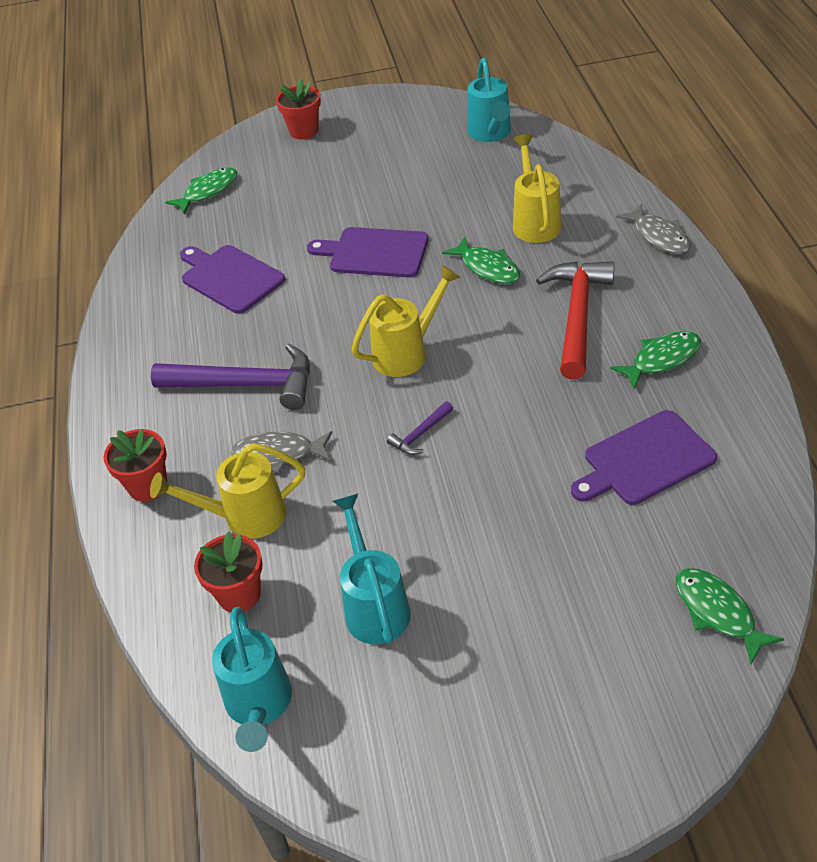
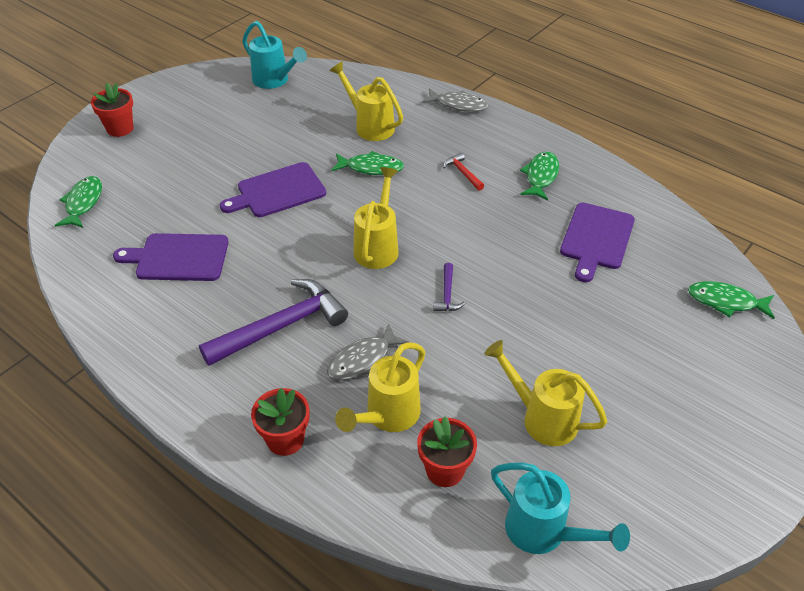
camera: 45 degrees left, 0 degrees up
(374, 606) = (542, 418): turquoise watering can -> yellow watering can
(577, 315) = (463, 173): red hammer -> red hammer, size x0.45

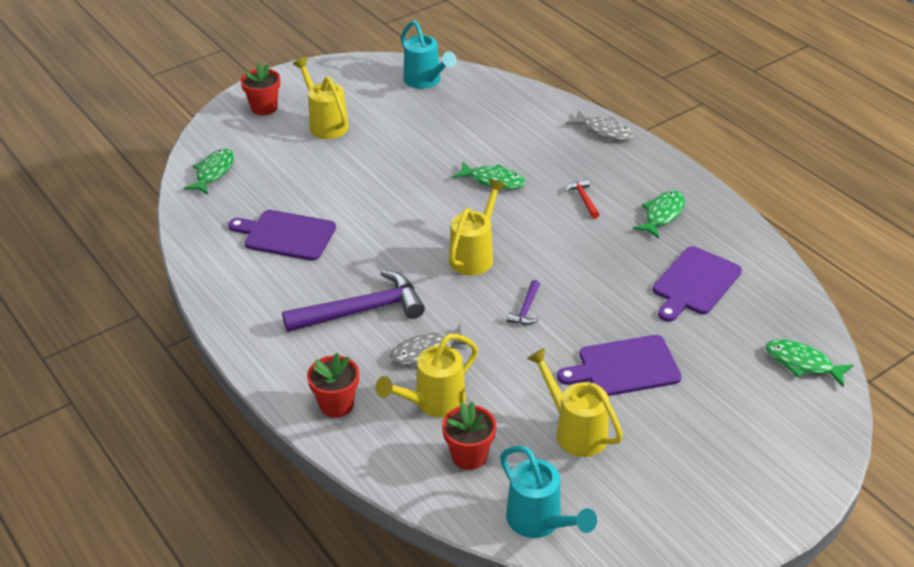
camera: 15 degrees right, 5 degrees down
(278, 191) = (395, 189): purple cutting board -> purple cutting board (624, 367)
(370, 126) = (506, 140): yellow watering can -> yellow watering can (325, 124)

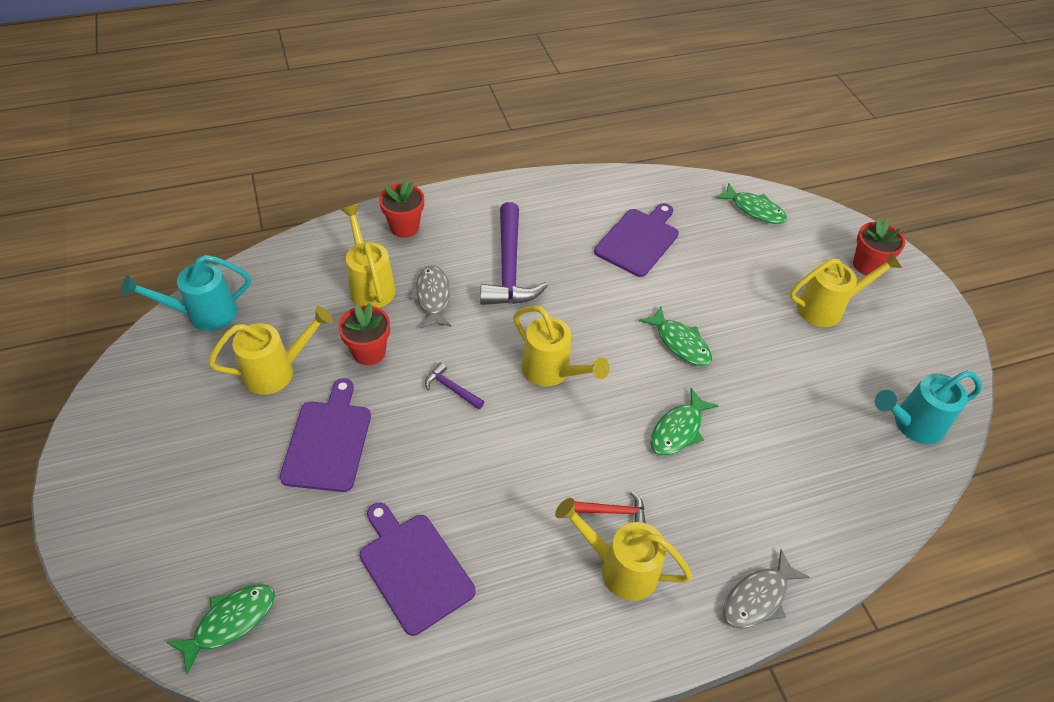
camera: 105 degrees right, 10 degrees up
(469, 456) = (299, 291): red flower pot -> red flower pot (369, 352)
(624, 189) = (620, 568): none -> yellow watering can
(662, 214) = (553, 591): green fish -> green fish (680, 343)

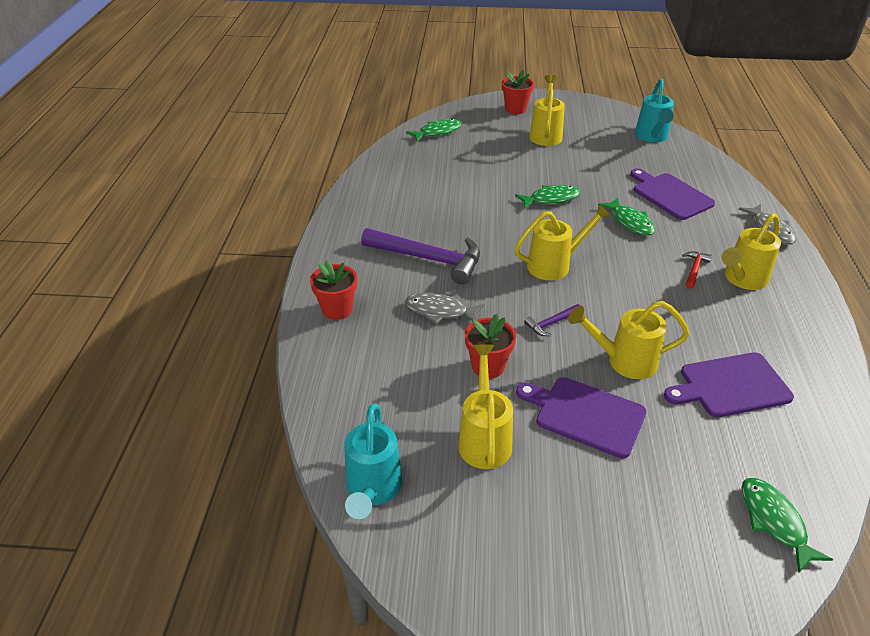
camera: 65 degrees left, 10 degrees down
(370, 285) = (402, 348): yellow watering can -> yellow watering can (624, 361)
(638, 240) = (437, 188): purple cutting board -> purple cutting board (670, 195)

